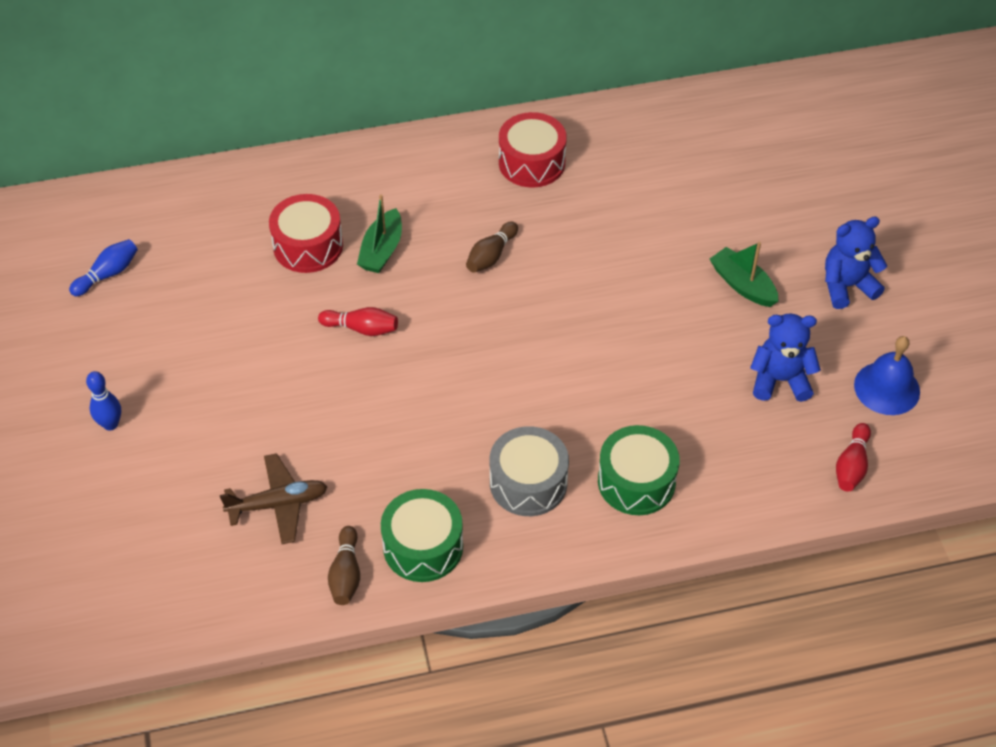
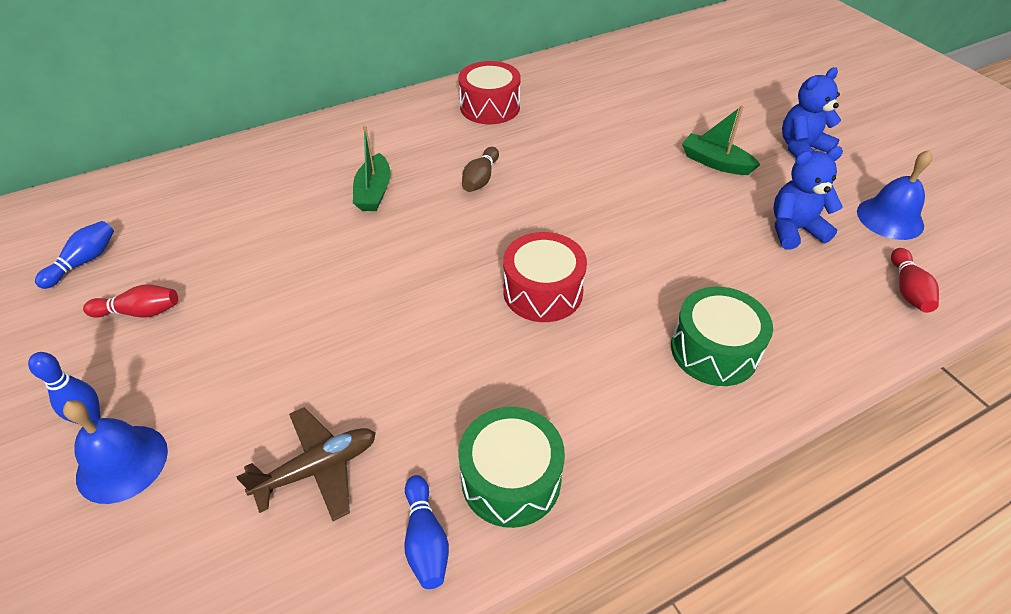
camera: 15 degrees left, 5 degrees down
(133, 466) = (122, 463): none -> blue bell
(308, 246) = (299, 201): red drum -> red drum (543, 291)
(346, 574) = (425, 540): brown bowling pin -> blue bowling pin
(361, 328) = (372, 262): red bowling pin -> red bowling pin (140, 312)
(528, 483) = (602, 377): grey drum -> none

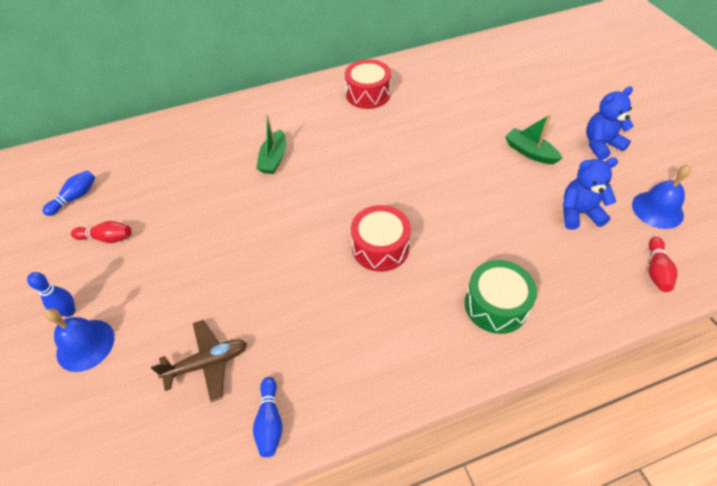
camera: 10 degrees right, 5 degrees up
(480, 179) = (351, 153): brown bowling pin -> none
(511, 479) = (333, 385): green drum -> none

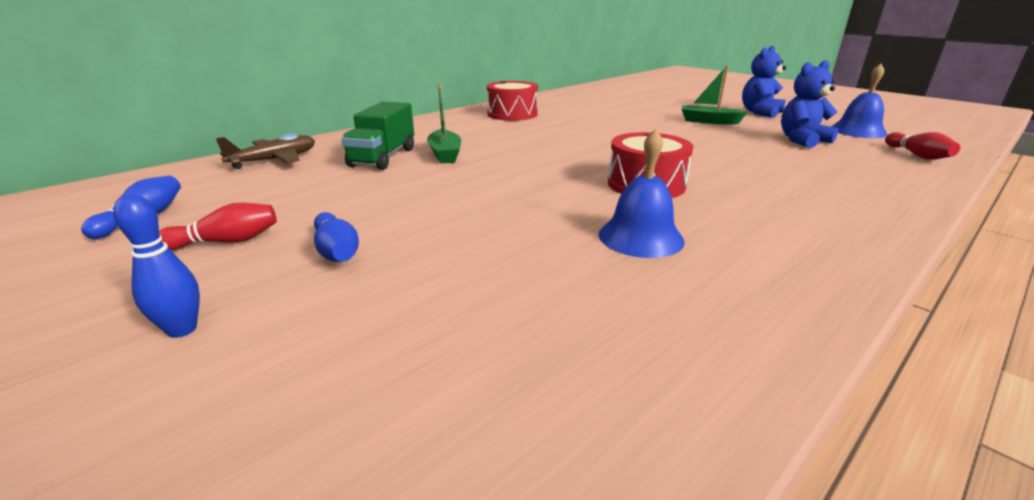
camera: 25 degrees left, 25 degrees down
(85, 345) = (244, 362): blue bell -> blue bell (640, 237)
(207, 363) = (521, 322): brown plane -> brown plane (275, 160)
(231, 152) = (383, 157): none -> green truck
(270, 421) = (704, 357): blue bowling pin -> blue bowling pin (337, 251)
(496, 305) = (824, 196): green drum -> none

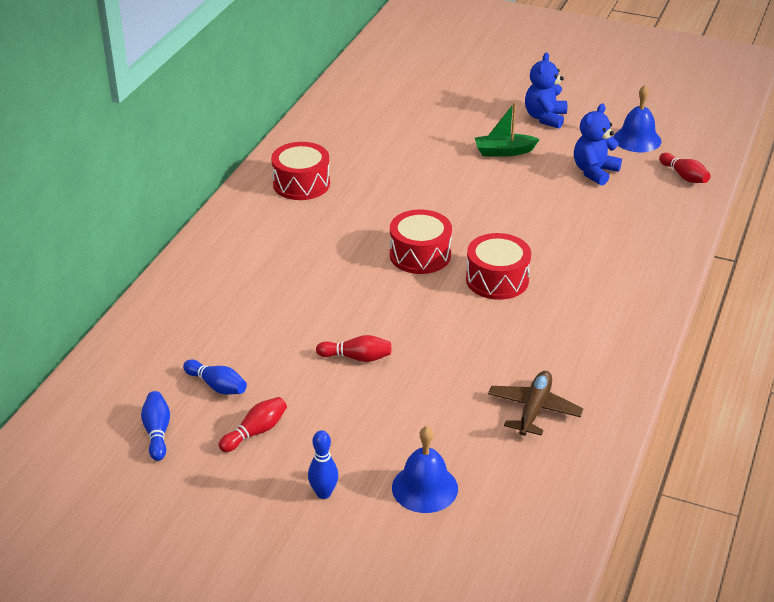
camera: 25 degrees left, 10 degrees up
(275, 160) = (156, 334): brown plane -> brown plane (534, 410)
(337, 251) = (341, 416): blue bowling pin -> blue bowling pin (217, 386)
(383, 157) = (252, 301): green truck -> none
(424, 208) = (357, 357): none -> red bowling pin
(445, 154) = (303, 281): green boat -> none
(575, 158) = (420, 255): none -> red drum
(640, 237) = (522, 342): blue bell -> blue bell (424, 488)

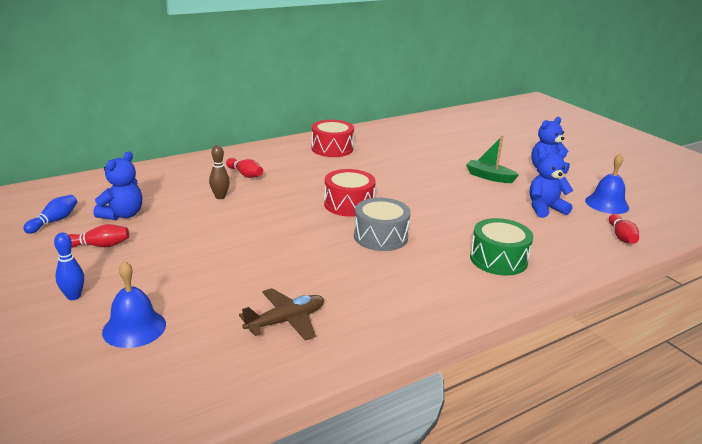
camera: 35 degrees right, 10 degrees down
(217, 386) = (122, 215): blue bowling pin -> blue teddy bear
(281, 310) = (220, 197): none -> brown bowling pin
(357, 357) = (221, 237): red bowling pin -> red bowling pin (245, 174)
(497, 280) = (380, 236): red drum -> grey drum
(619, 254) = (498, 259): none -> green drum

